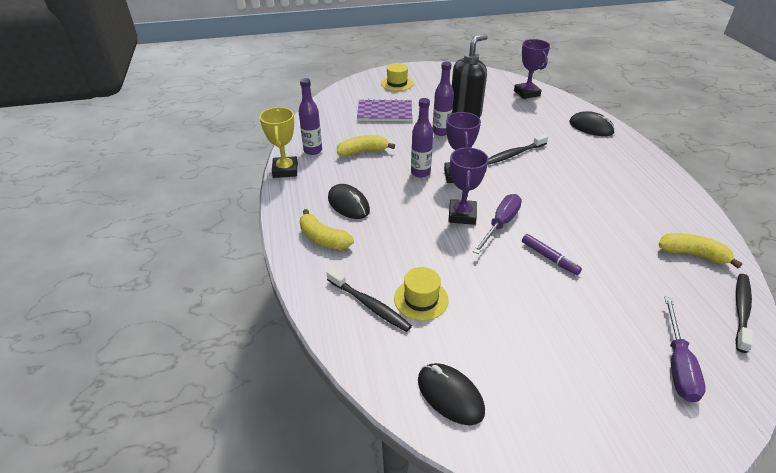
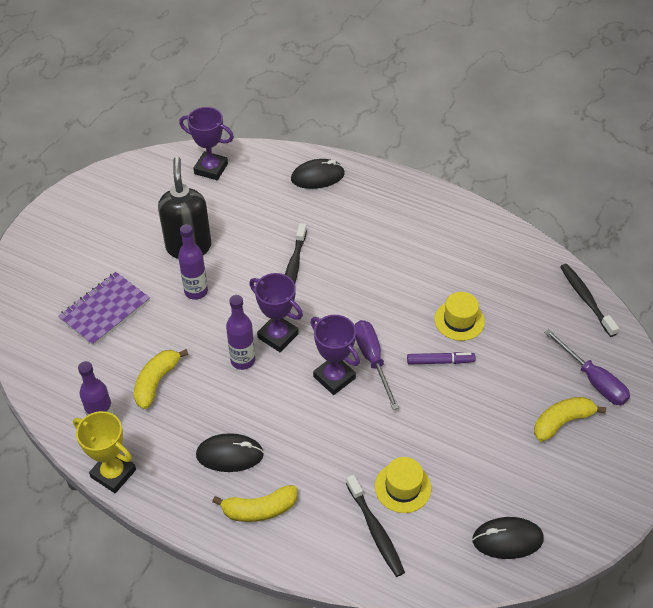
camera: 50 degrees left, 10 degrees up
(369, 304) = (375, 530): black toothbrush -> black toothbrush turned 75 degrees clockwise
(397, 83) = (59, 255): yellow hat -> yellow hat (459, 320)
(692, 254) = (518, 271): yellow banana -> yellow banana (562, 422)

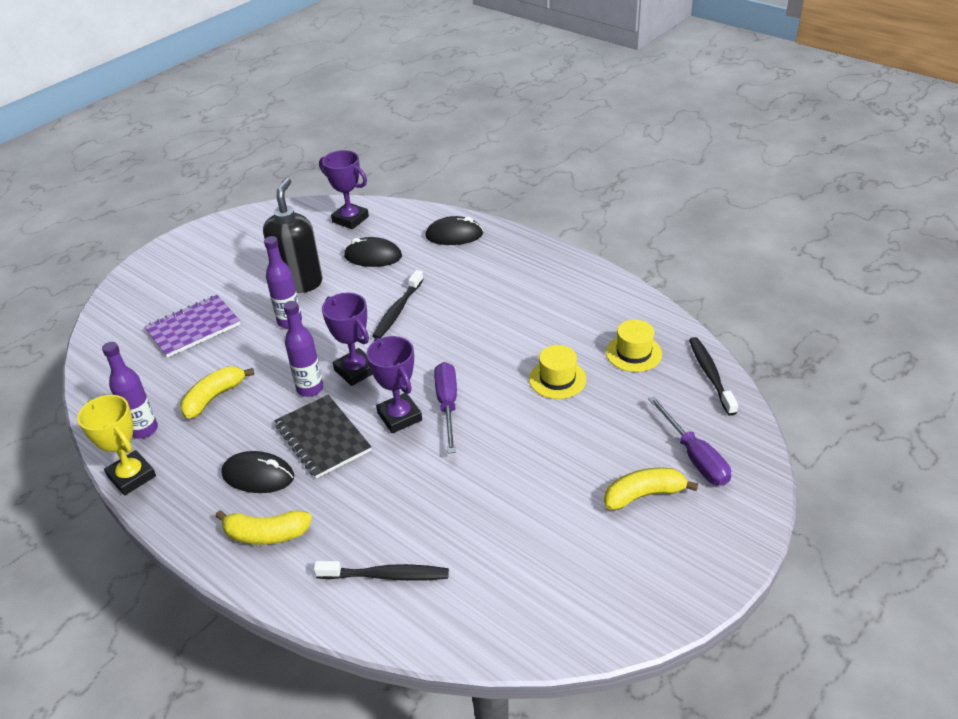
camera: 15 degrees right, 10 degrees down
(273, 409) = (322, 438): none -> black notebook
(375, 530) = (385, 575): black toothbrush -> black toothbrush turned 75 degrees counterclockwise
(403, 487) = (433, 536): yellow hat -> yellow hat (633, 353)
(440, 361) = (522, 416): purple marker -> none
(507, 539) = (536, 611): black mouse -> black mouse (373, 256)

